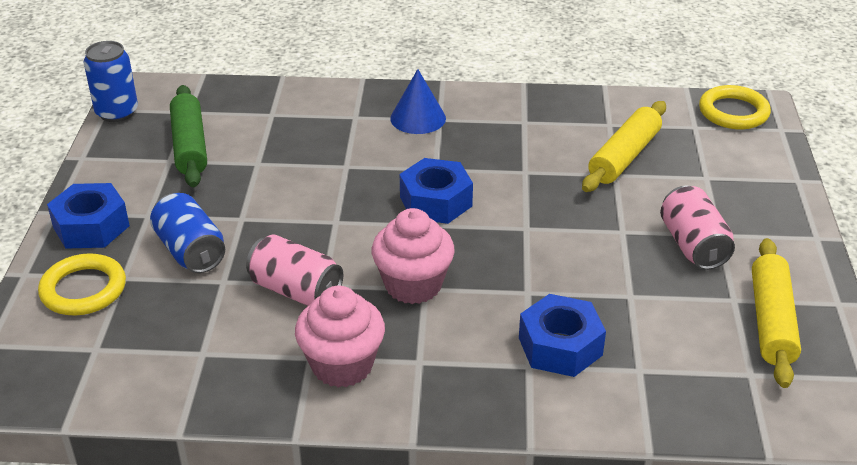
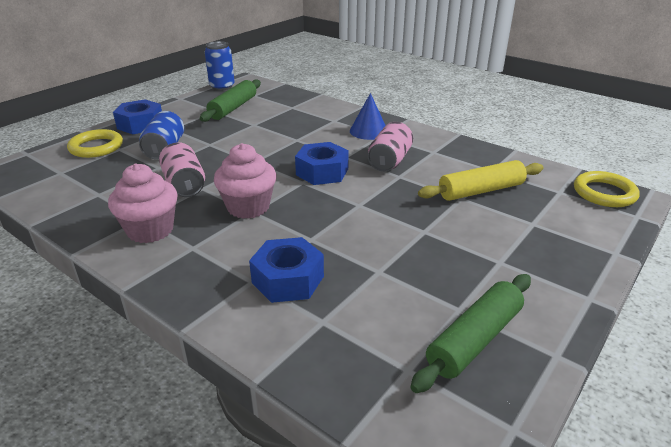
camera: 35 degrees right, 5 degrees down
(693, 245) = (469, 260): pink can -> pink can (389, 161)
(771, 321) = (474, 340): yellow rolling pin -> green rolling pin

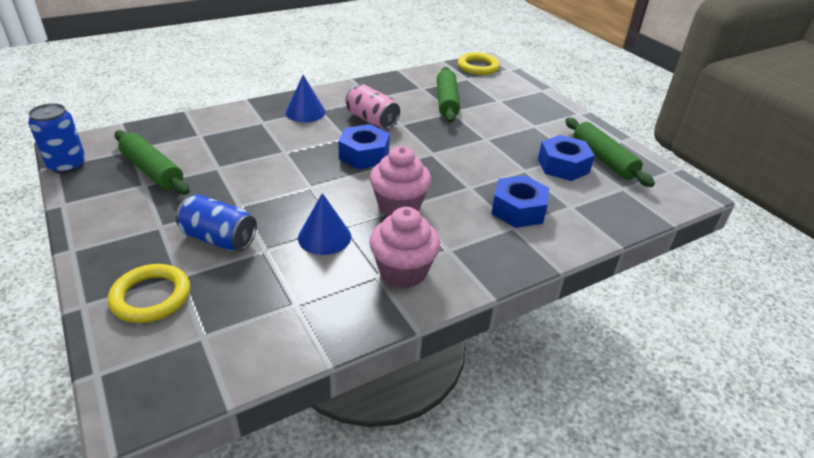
camera: 70 degrees left, 5 degrees up
(140, 124) = (116, 250): blue nut -> blue nut (563, 166)
(184, 185) = (324, 237): pink can -> blue cone
(481, 191) = (446, 102): yellow rolling pin -> green rolling pin

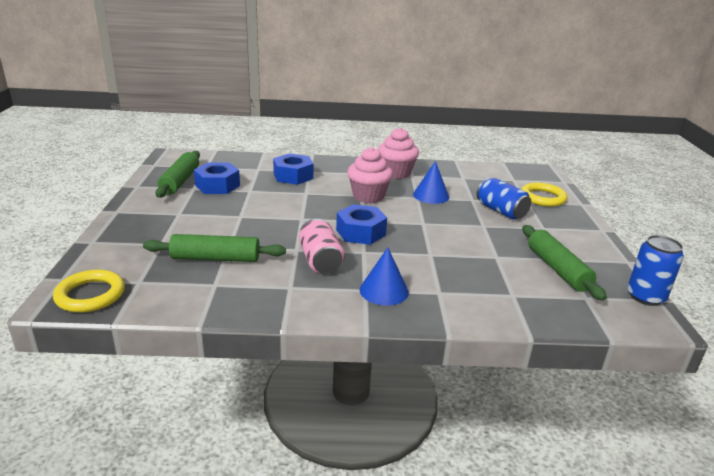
camera: 150 degrees left, 10 degrees down
(446, 102) = (215, 258): green rolling pin -> green rolling pin turned 60 degrees clockwise

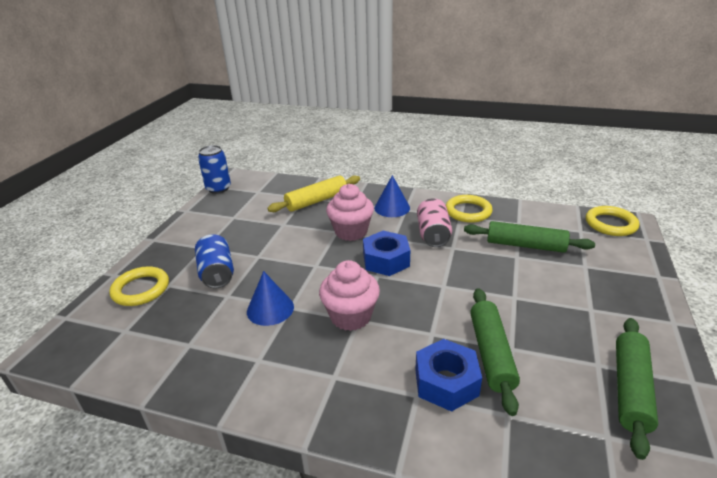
camera: 160 degrees left, 5 degrees up
(217, 185) = (564, 368): blue nut -> none
(280, 295) = (468, 211): none -> yellow ring
(396, 173) = (277, 370): pink cupcake -> pink cupcake (351, 232)
(490, 291) = (316, 201): none -> yellow rolling pin
(557, 269) = (249, 210): green rolling pin -> green rolling pin (491, 353)

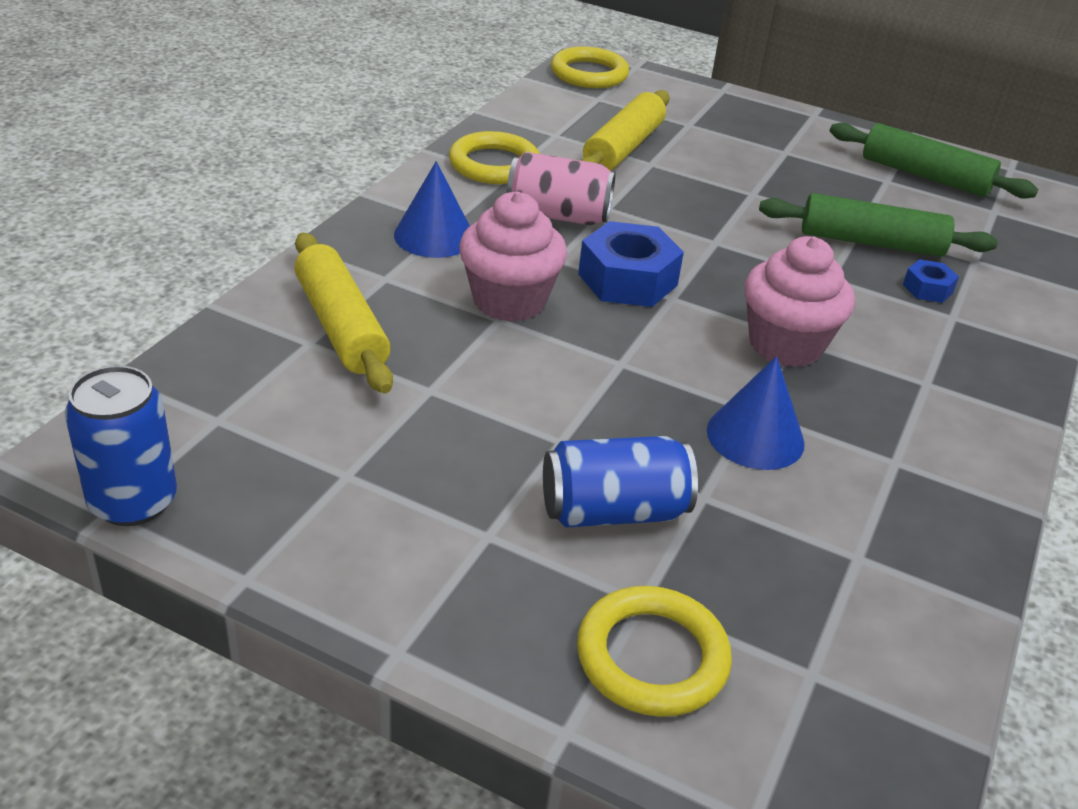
camera: 85 degrees left, 5 degrees up
(446, 382) = (927, 289): blue nut -> blue nut, size x0.51
(525, 245) = (623, 148): green rolling pin -> yellow rolling pin

